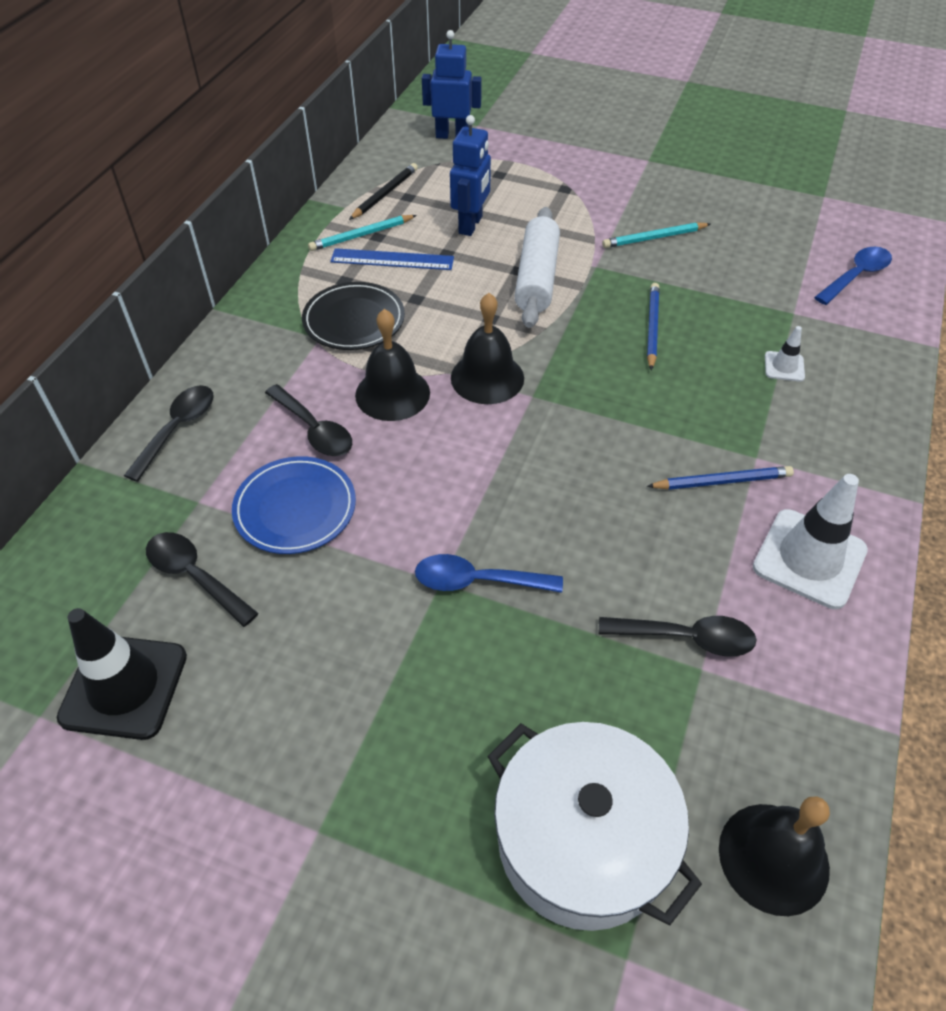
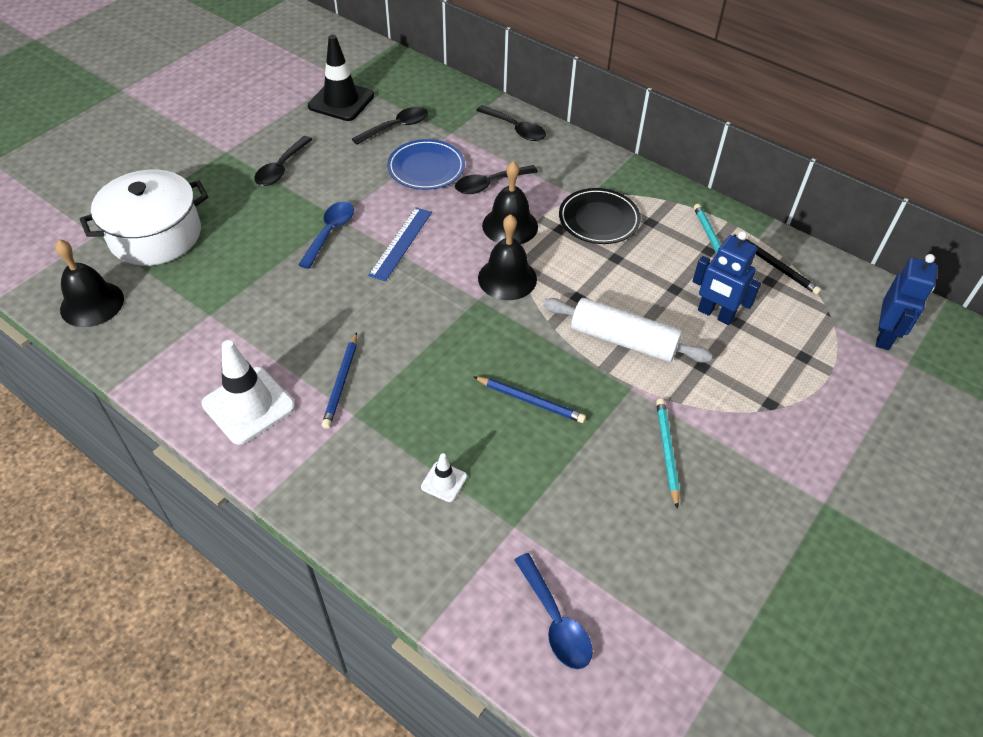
camera: 105 degrees right, 0 degrees up
(392, 259) = (672, 253): blue ruler -> blue ruler (401, 243)
(686, 638) = (233, 315): black spoon -> black spoon (281, 168)

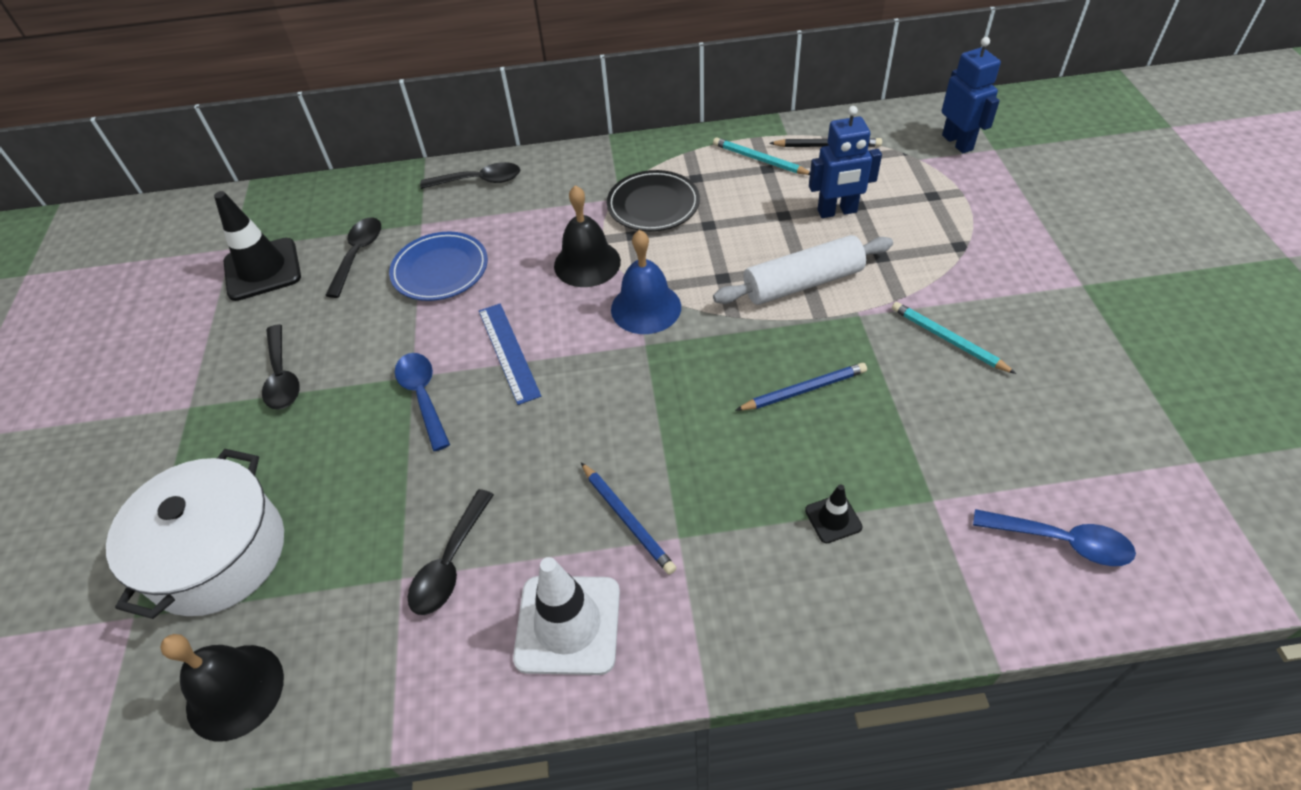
camera: 40 degrees left, 0 degrees up
(444, 482) = (833, 519): white traffic cone -> black traffic cone
(490, 184) = (521, 242): black spoon -> black spoon (450, 563)
(507, 278) = (646, 308): black bell -> blue bell

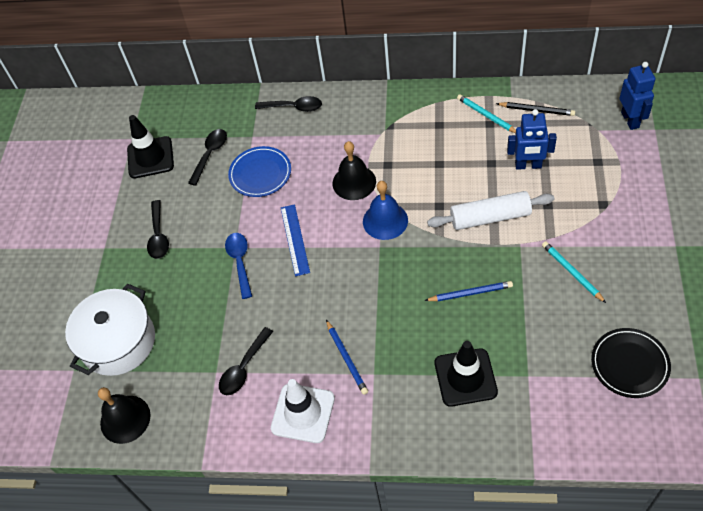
camera: 15 degrees right, 5 degrees up
(653, 205) = (406, 143): black plate -> black plate (629, 364)
(833, 519) = (465, 377): black traffic cone -> black traffic cone, size x2.07
(1061, 541) = (595, 413): blue spoon -> none

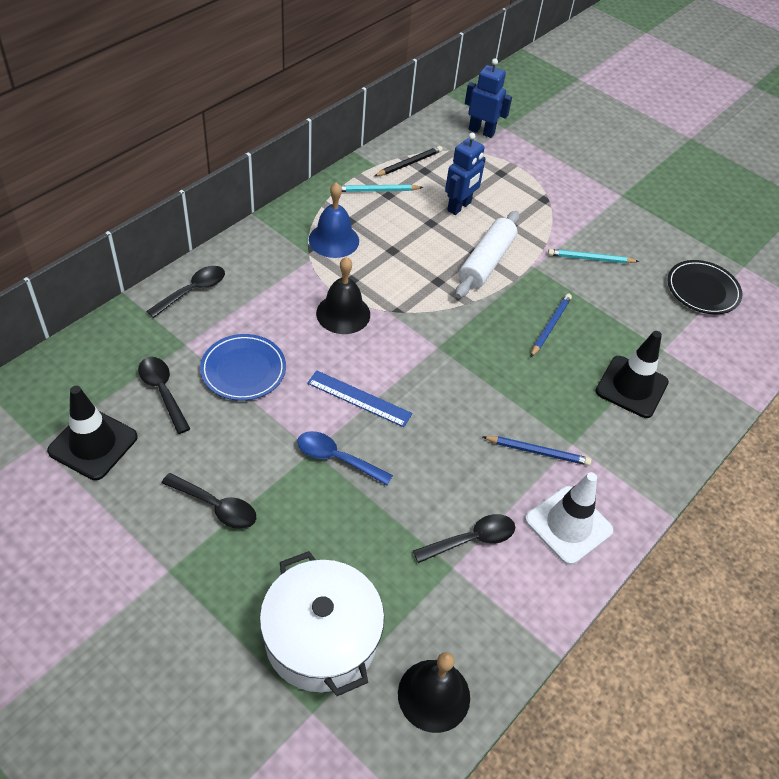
camera: 65 degrees left, 5 degrees down
(244, 368) = (471, 539): black spoon -> black spoon turned 90 degrees counterclockwise
(385, 221) = (413, 324): blue bell -> blue bell (334, 240)

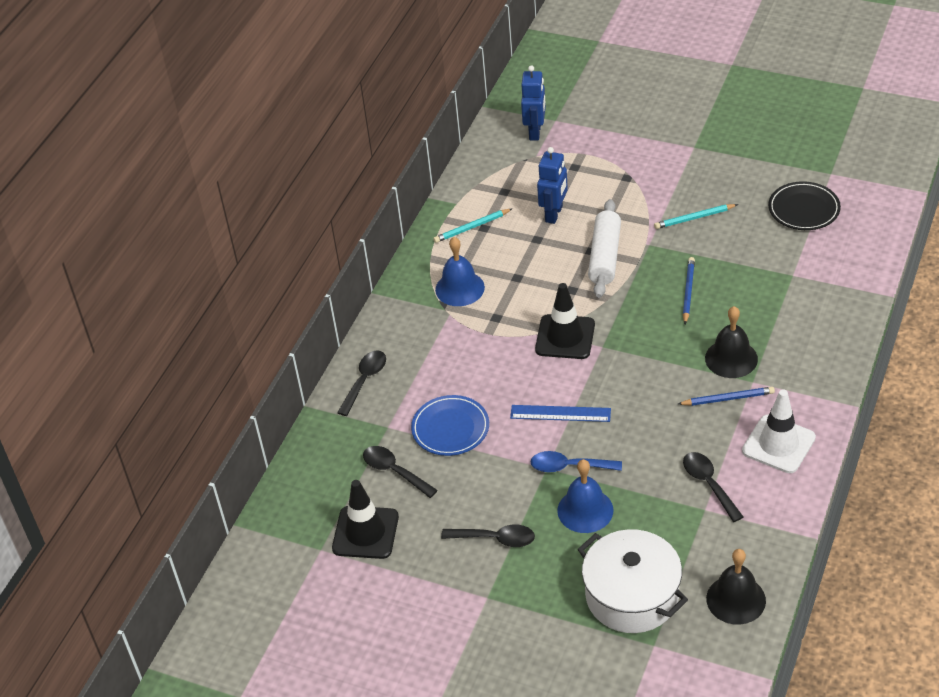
camera: 10 degrees left, 5 degrees down
(326, 514) = (585, 510): none -> blue bell
(343, 313) = (506, 349): black bell -> black bell (731, 358)
(409, 163) = (486, 190): black pencil -> none
(471, 539) = (709, 484): black spoon -> black spoon turned 75 degrees counterclockwise
(481, 131) = (535, 132): blue robot -> blue robot turned 90 degrees clockwise
(631, 387) = (780, 317): black traffic cone -> black traffic cone (565, 337)

